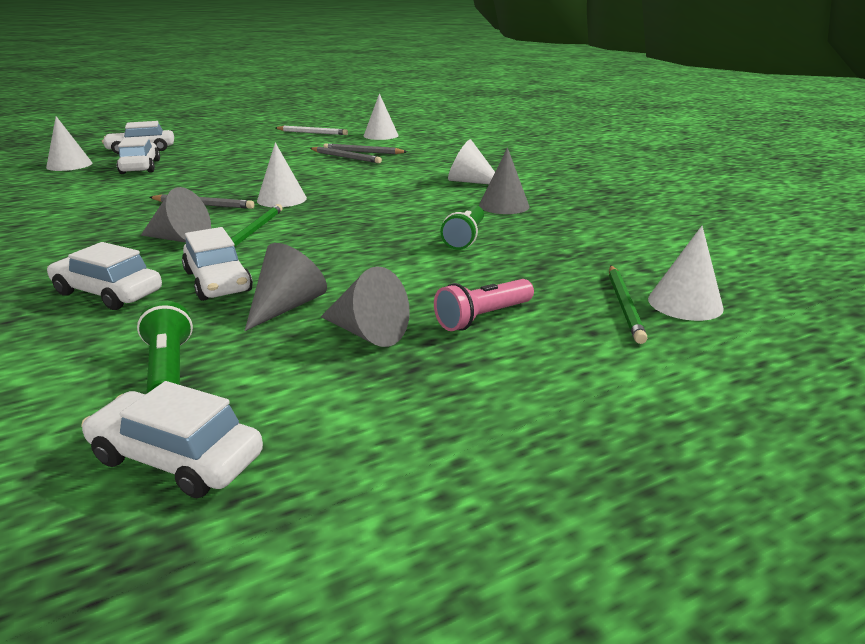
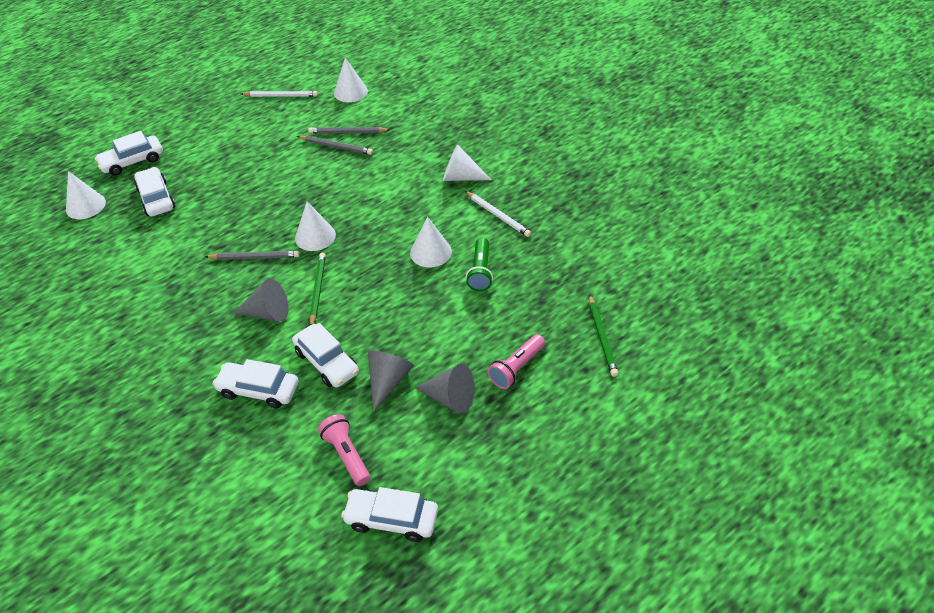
camera: 10 degrees left, 20 degrees up
(169, 368) = (346, 455): green flashlight -> pink flashlight
(504, 205) = (498, 215): grey cone -> white pencil
(685, 303) = (639, 328): white cone -> white cone (430, 252)

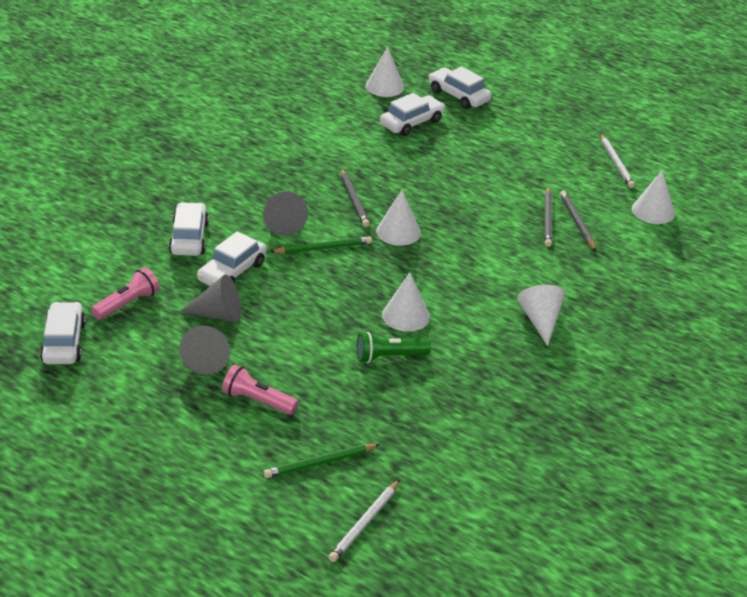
camera: 70 degrees right, 10 degrees down
(498, 215) = (486, 359): white pencil -> white pencil (365, 523)

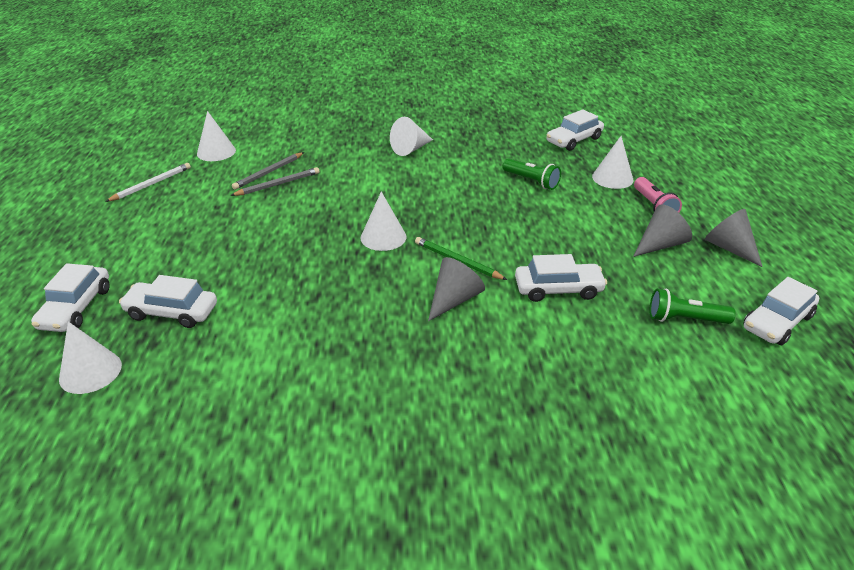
camera: 125 degrees left, 0 degrees up
(127, 304) = (684, 319): pink flashlight -> green flashlight
(189, 238) = (555, 342): white car -> white car (574, 140)
(218, 314) = (613, 266): grey cone -> grey cone (729, 248)
(320, 463) = (653, 165): green pencil -> none
(354, 200) = (364, 280): grey pencil -> none
(365, 523) = (662, 137): white pencil -> none
(405, 315) = (481, 192): white cone -> white cone (612, 178)

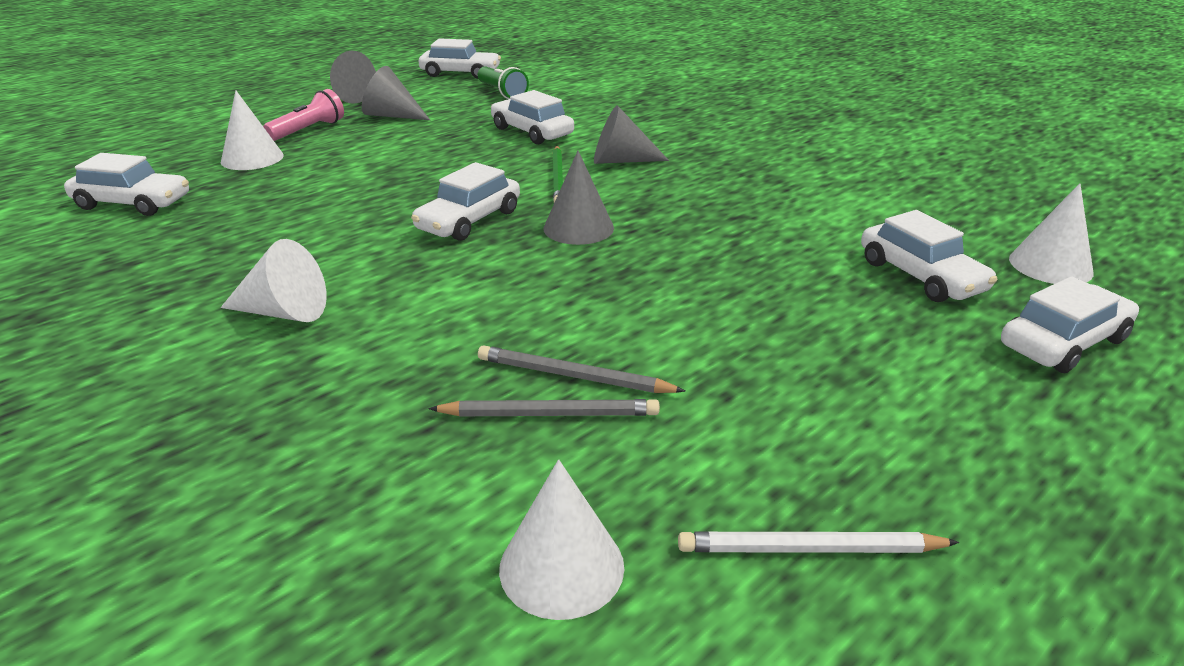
camera: 130 degrees left, 5 degrees down
(383, 237) = (578, 228): white cone -> grey cone
(438, 211) = (469, 220): none -> white car
(531, 181) = (312, 194): green flashlight -> none

